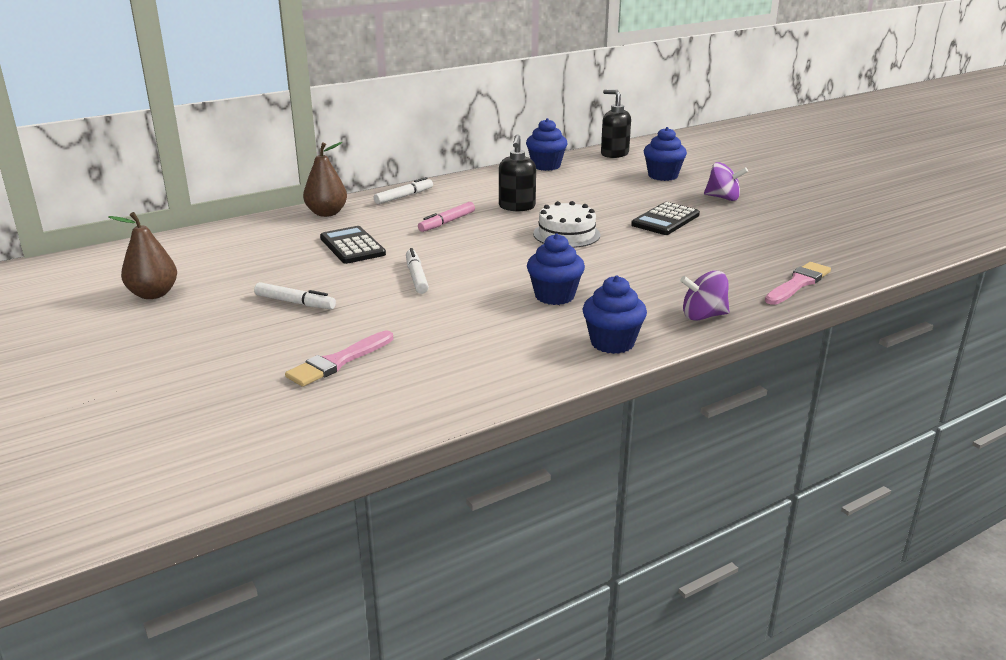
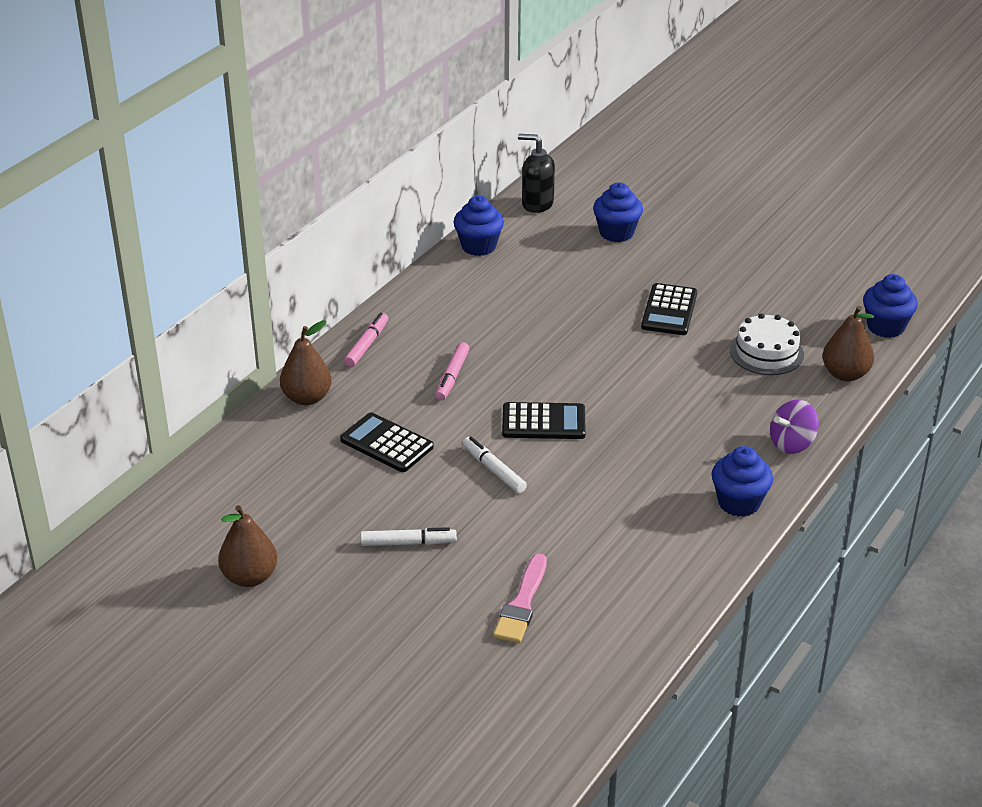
camera: 25 degrees left, 10 degrees up
(403, 196) = (366, 345): white marker -> pink marker
(490, 259) = (543, 422): none -> black calculator
(517, 207) = (504, 330): black soap dispenser -> none
(554, 296) = (645, 457): blue cupcake -> blue cupcake (885, 327)
(566, 234) = (589, 361): white cake -> white cake (766, 352)
(723, 198) = (701, 257): purple spinning top -> none
(798, 283) = (845, 374): pink brush -> brown pear

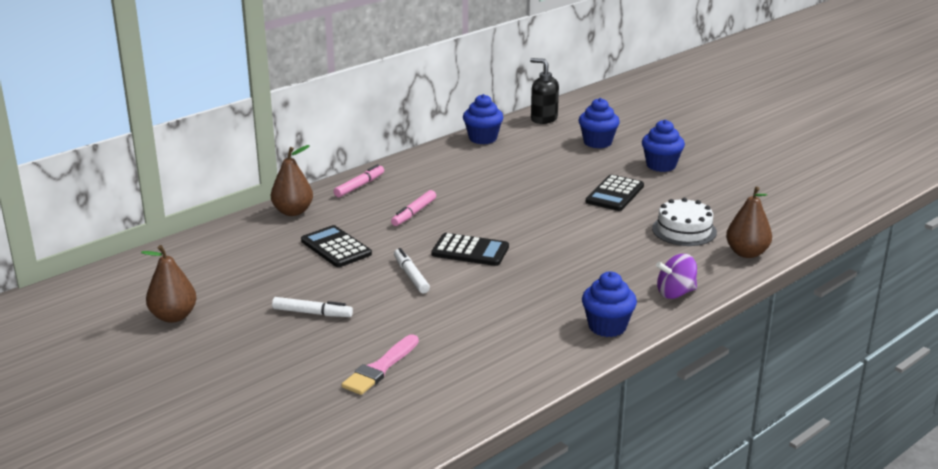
camera: 15 degrees right, 10 degrees down
(885, 327) = (798, 226): blue cupcake -> blue cupcake (661, 165)

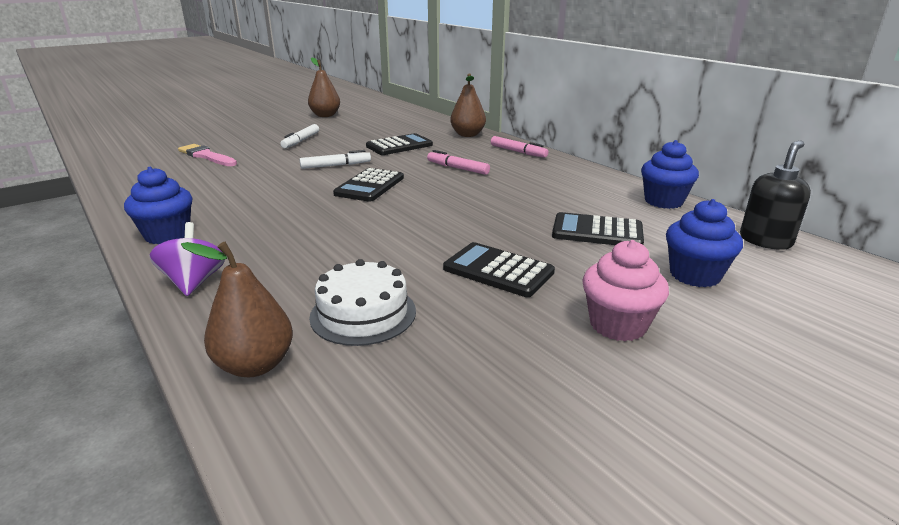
camera: 95 degrees right, 0 degrees up
(545, 163) = (597, 232): none -> black calculator
(661, 165) = (618, 325): blue cupcake -> pink cupcake

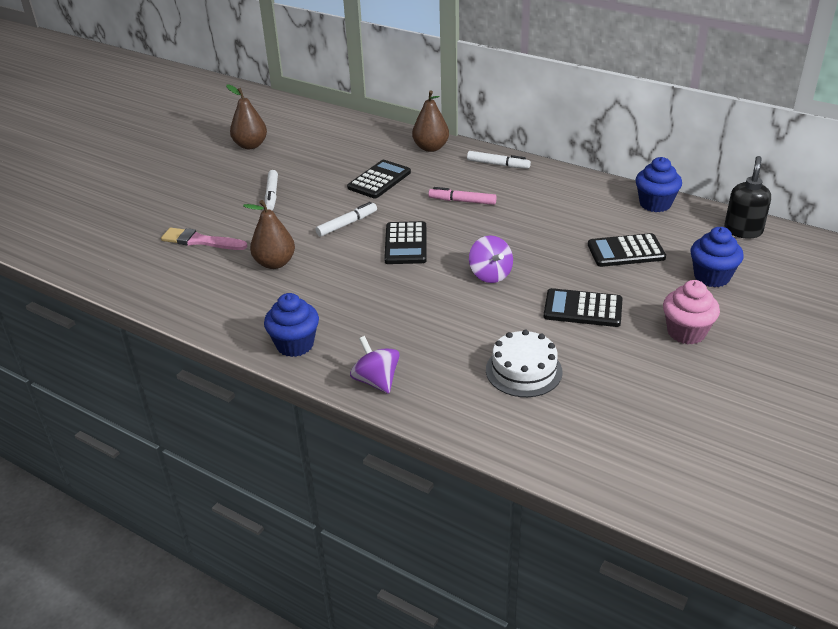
camera: 20 degrees left, 10 degrees up
(255, 365) = (493, 426): brown pear -> brown pear (275, 263)
(424, 221) = (490, 274): none -> purple spinning top
(518, 152) = (498, 164): pink marker -> white marker

